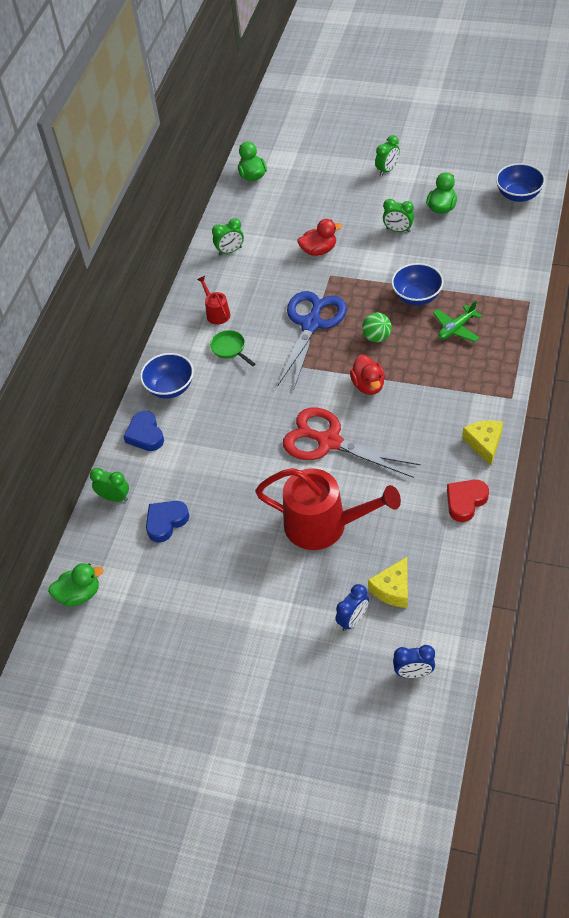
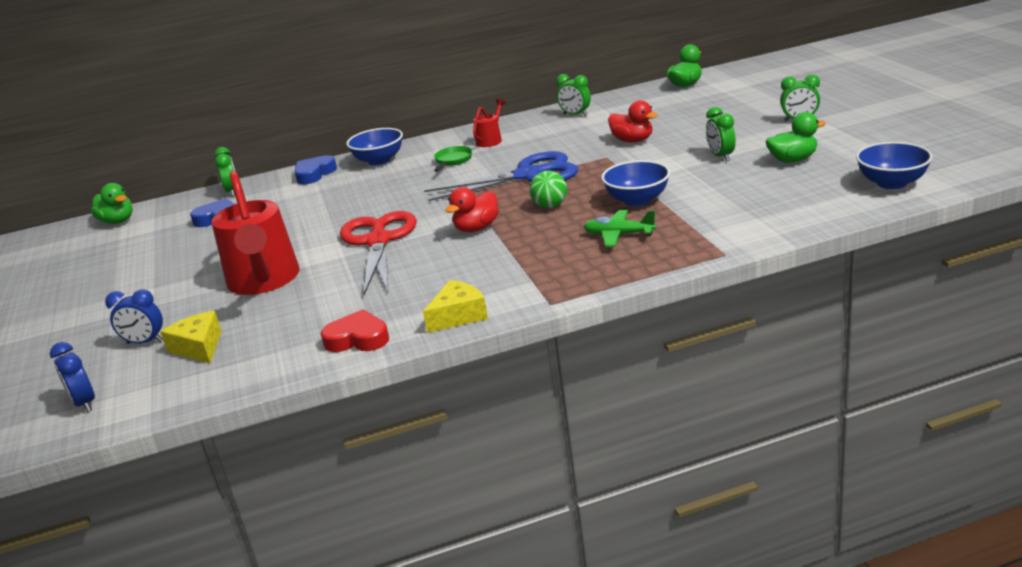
camera: 55 degrees right, 25 degrees down
(393, 589) = (199, 347): yellow cheese -> yellow cheese turned 60 degrees clockwise

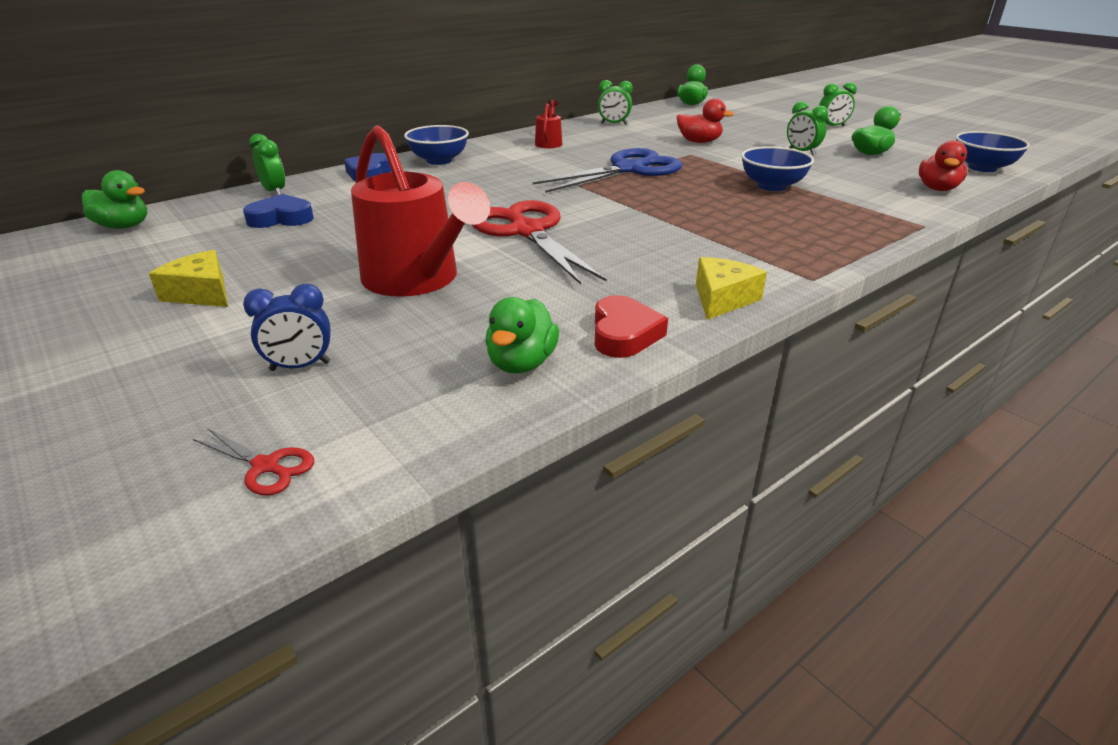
camera: 25 degrees left, 5 degrees up
(84, 403) = (266, 466): blue clock -> red scissors
(199, 347) = (398, 365): yellow cheese -> yellow cheese (202, 293)
(271, 354) = (521, 363): none -> green duck
(358, 339) = (624, 334): red heart -> red heart turned 105 degrees clockwise
(453, 161) = (528, 159): green pan -> none
(476, 228) = (631, 215): red duck -> red duck (937, 189)
(550, 206) = (688, 193): green ball -> none
(619, 235) = (796, 214): green plane -> none

